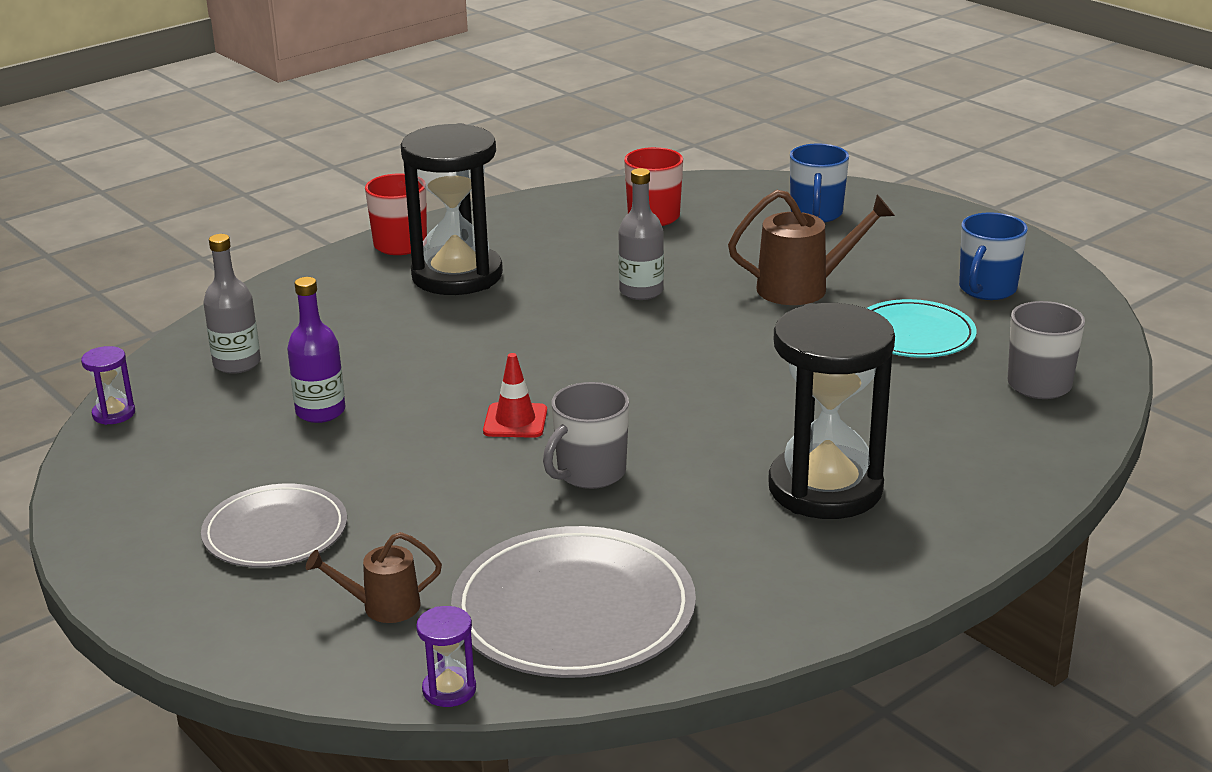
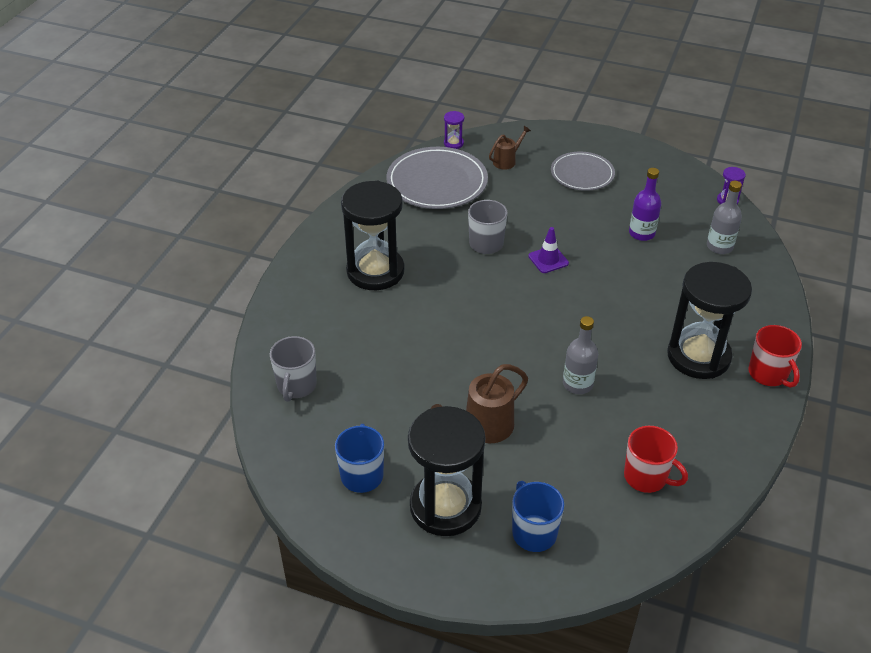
camera: 150 degrees right, 15 degrees up
(515, 421) = (548, 260): red traffic cone -> purple traffic cone
(900, 248) = (445, 506): none -> black hourglass
(914, 334) = (388, 405): turquoise plate -> none

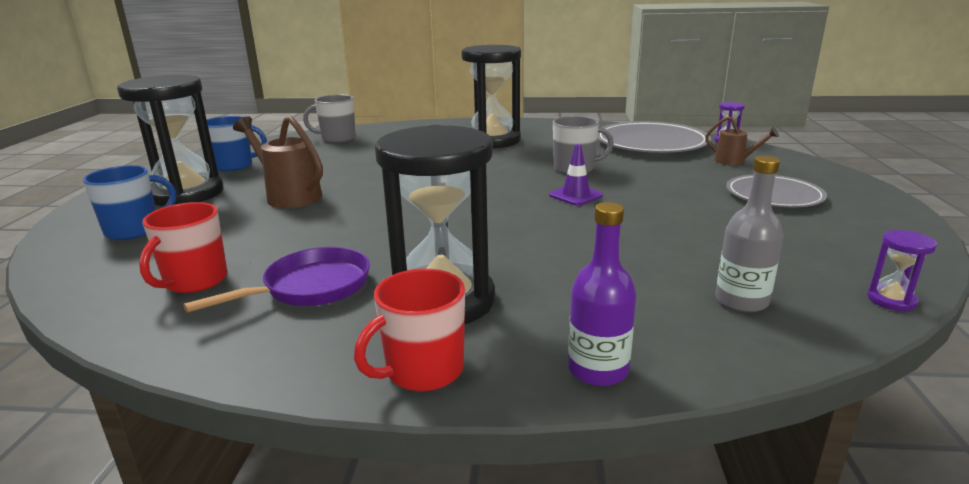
camera: 75 degrees right, 20 degrees down
(577, 384) = (361, 229): grey bottle -> none
(641, 233) = (694, 239): purple bottle -> purple bottle (598, 370)
(669, 415) = (311, 287): none -> purple pan

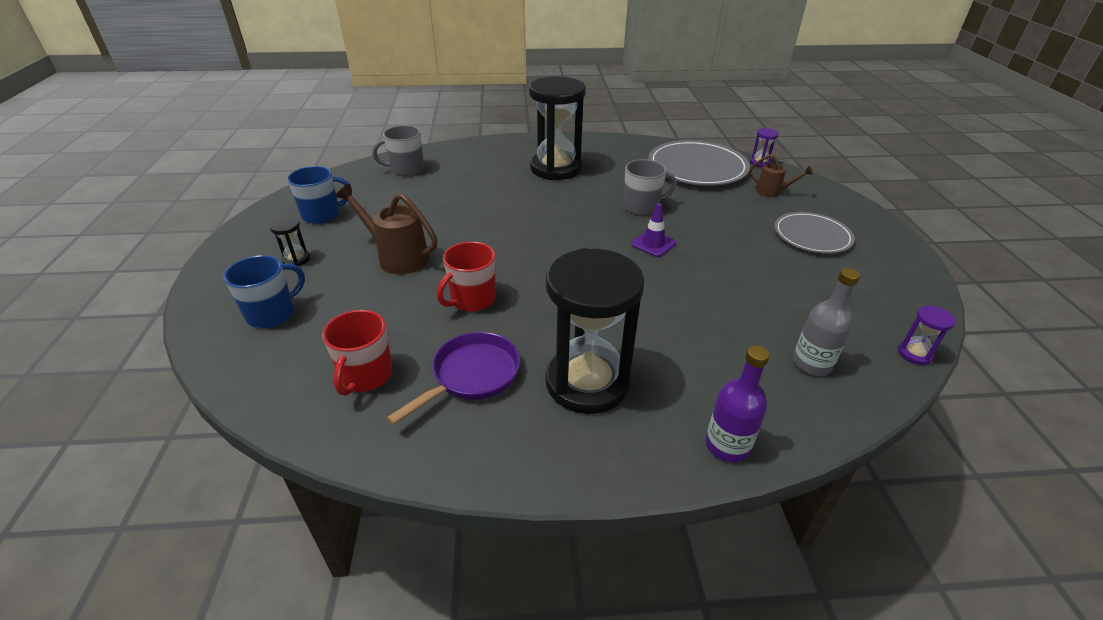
camera: 10 degrees left, 15 degrees up
(186, 194) = (296, 259): black hourglass -> black hourglass, size x0.40
(423, 371) = (600, 460): red mug -> red mug (472, 300)

